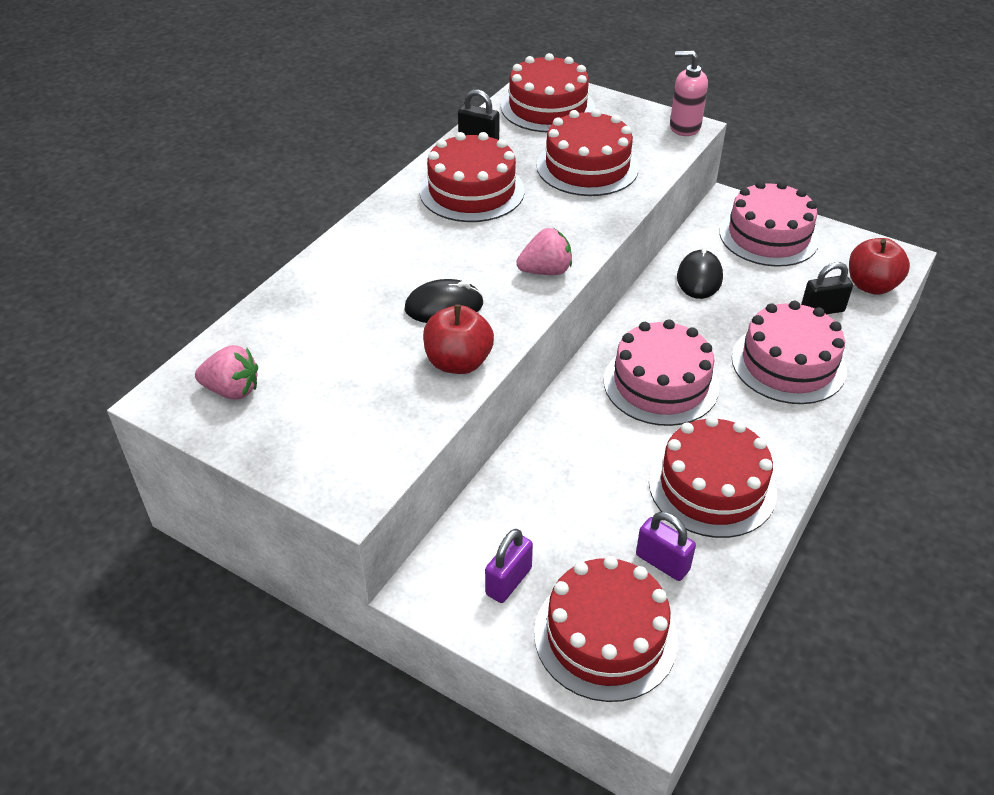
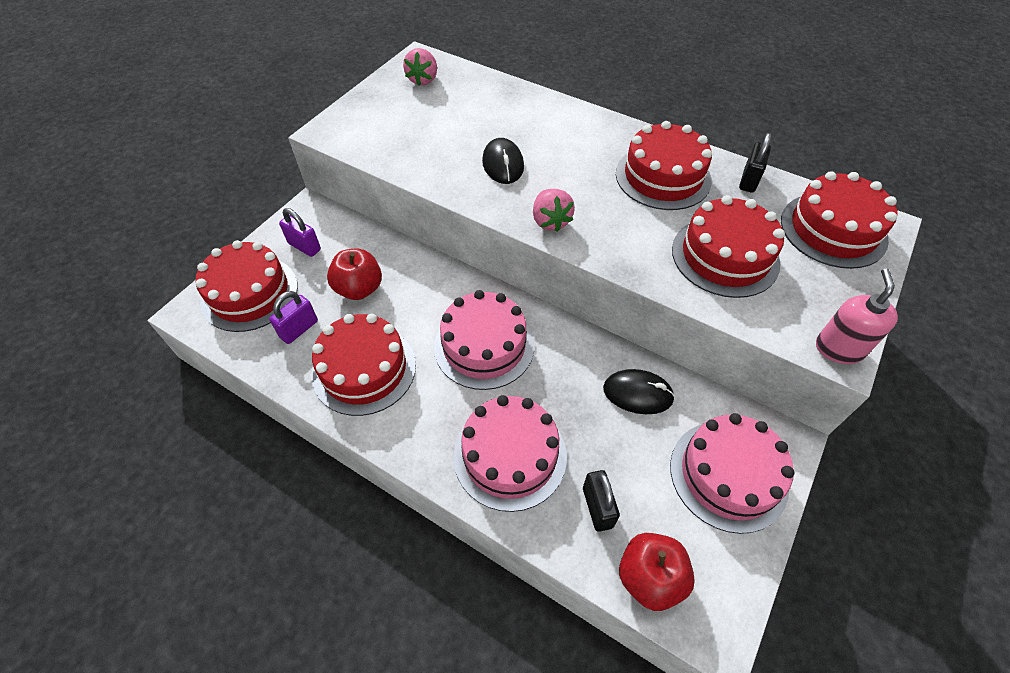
camera: 90 degrees right, 10 degrees up
(458, 362) = (439, 173): red apple -> red apple (359, 289)

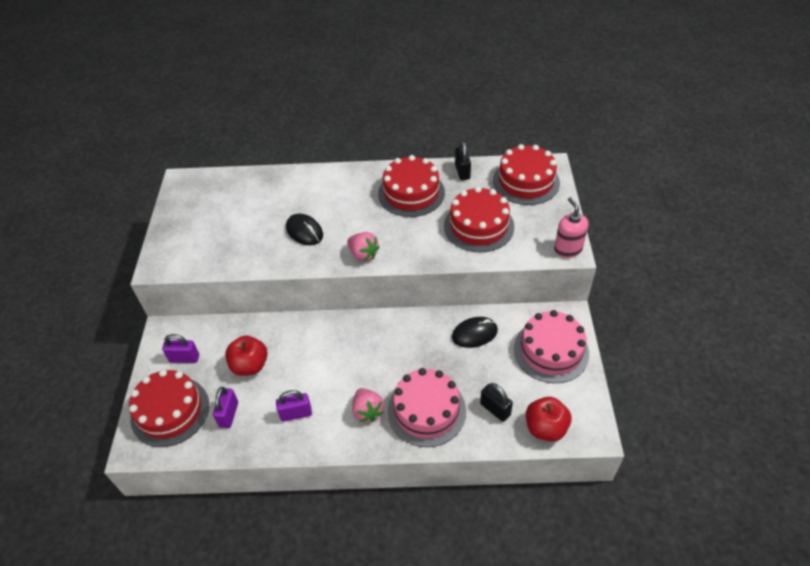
camera: 30 degrees left, 5 degrees down
(364, 369) = (296, 414): red cake -> purple padlock
(423, 80) = (199, 196): pink strawberry -> pink strawberry (367, 411)
(484, 346) = (363, 356): pink cake -> none

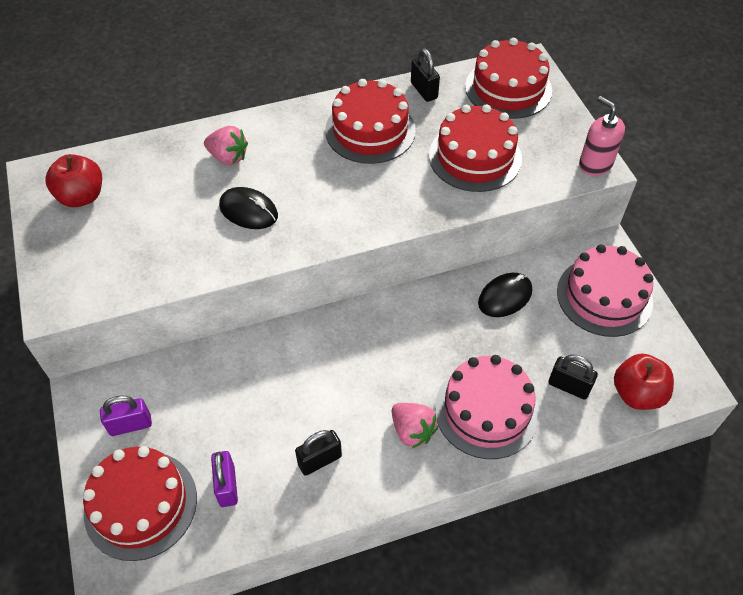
camera: 20 degrees left, 5 degrees up
(250, 365) = (229, 411): red apple -> red apple (81, 196)
(296, 414) = (319, 460): purple padlock -> black padlock
(363, 254) = (342, 225): pink strawberry -> pink strawberry (228, 157)

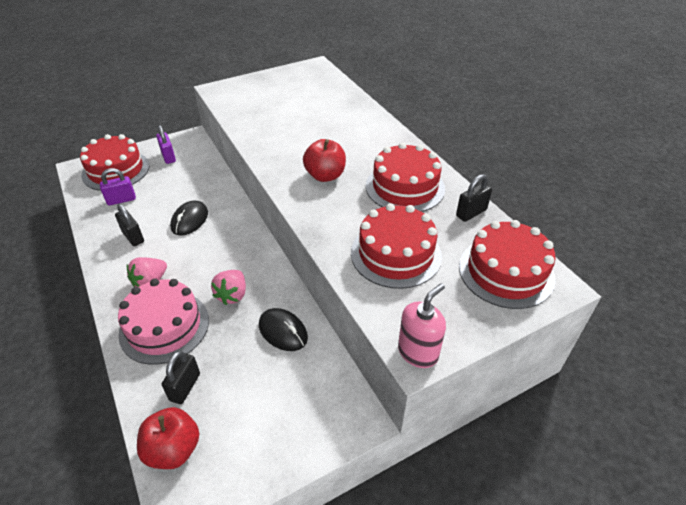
camera: 80 degrees right, 10 degrees down
(81, 196) = (301, 81): red apple -> red apple (325, 175)
(228, 157) = (351, 126): pink strawberry -> pink strawberry (232, 295)
(248, 211) = (301, 142): black mouse -> black mouse (189, 220)
(604, 296) = (293, 417): pink cake -> none

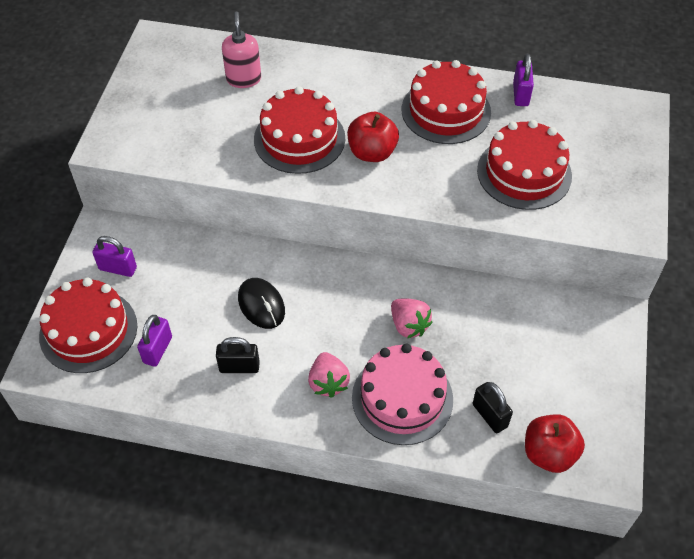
camera: 50 degrees left, 10 degrees up
(283, 331) = (487, 313): black mouse -> none
(418, 352) = (635, 227): pink soap dispenser -> pink soap dispenser (243, 79)
(471, 213) = (520, 94): black padlock -> purple padlock
(506, 272) = (603, 124): red cake -> red cake (299, 139)

